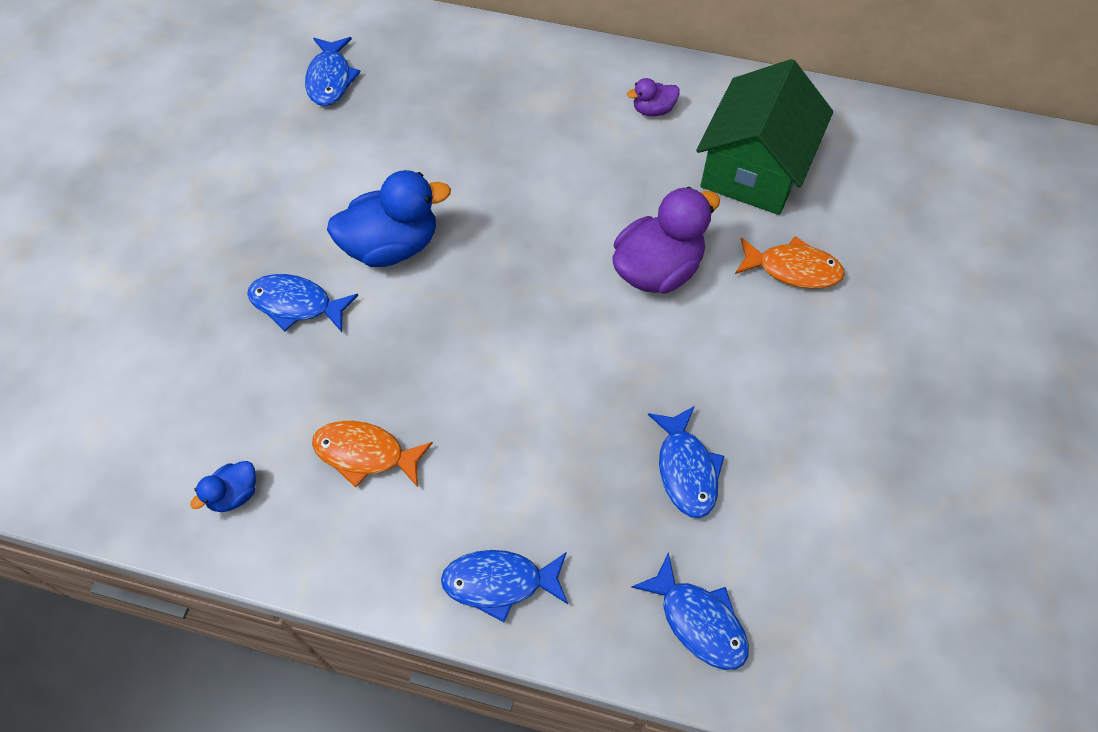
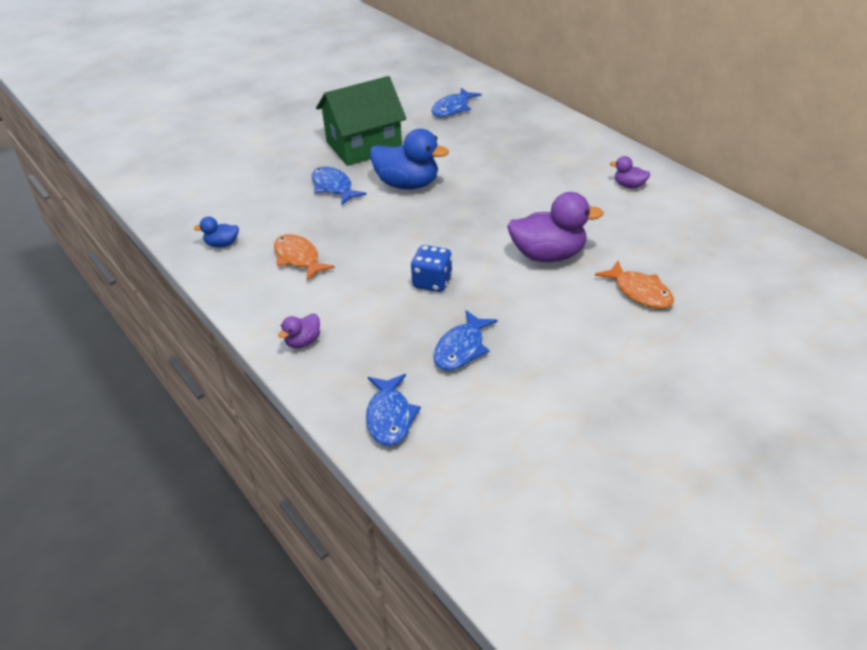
camera: 40 degrees right, 20 degrees down
(499, 583) = (303, 342): blue fish -> purple duck
(566, 390) = (432, 282): none -> blue dice
(754, 168) = (668, 236): green house -> green house (364, 146)

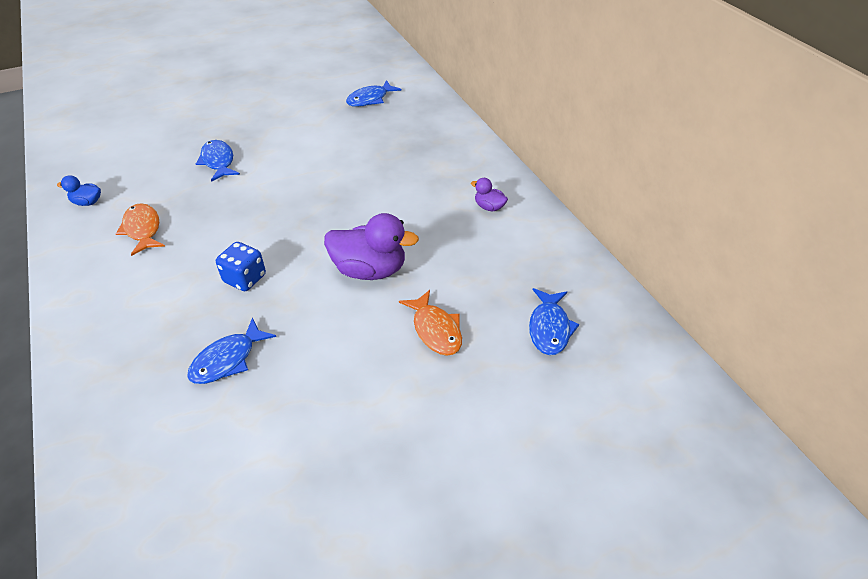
camera: 10 degrees right, 5 degrees up
(303, 342) = (90, 320): purple duck -> none
(364, 146) = (270, 124): green house -> none
(390, 417) = (114, 424): blue fish -> blue fish (549, 328)
(407, 184) = (284, 170): blue duck -> none

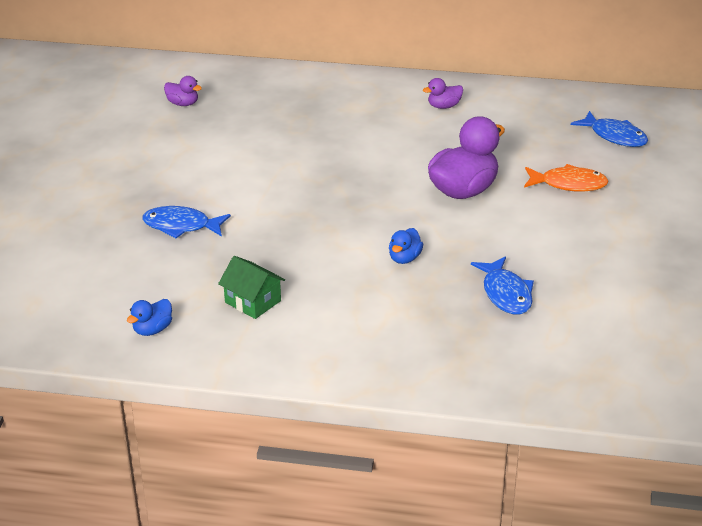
camera: 55 degrees left, 10 degrees down
(143, 229) = (253, 301): orange fish -> green house
(245, 279) = (404, 258): blue dice -> blue duck
(370, 99) = (183, 104): blue fish -> purple duck

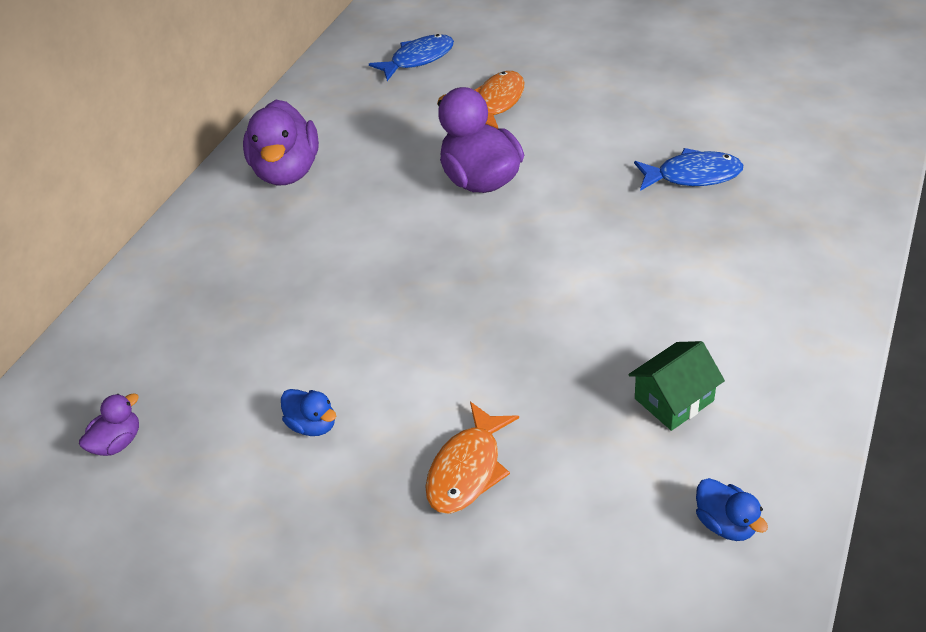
camera: 70 degrees left, 10 degrees up
(181, 226) = (468, 469): blue fish -> orange fish
(404, 258) = (607, 245): blue duck -> blue duck (313, 424)
(444, 106) = (288, 171): purple duck -> purple duck, size x2.06

